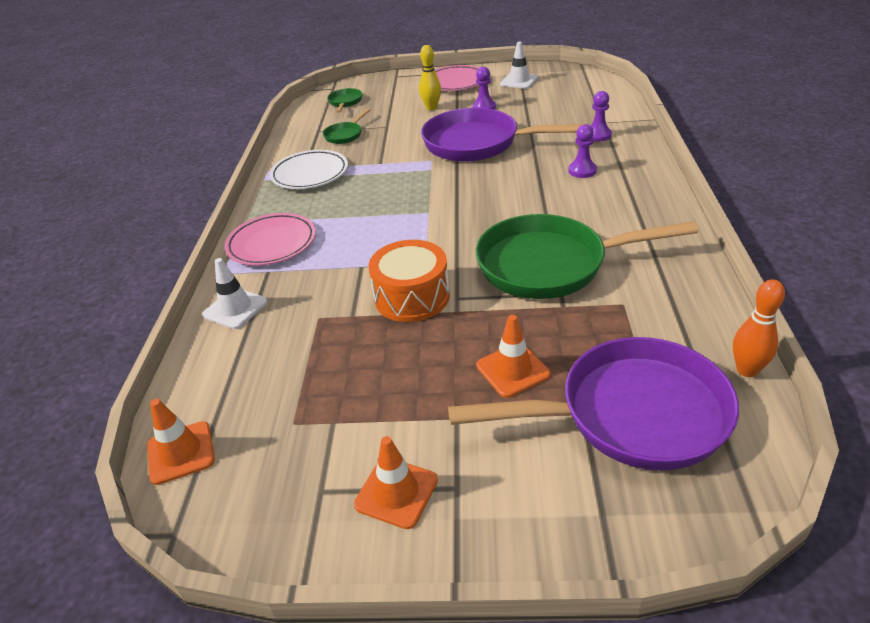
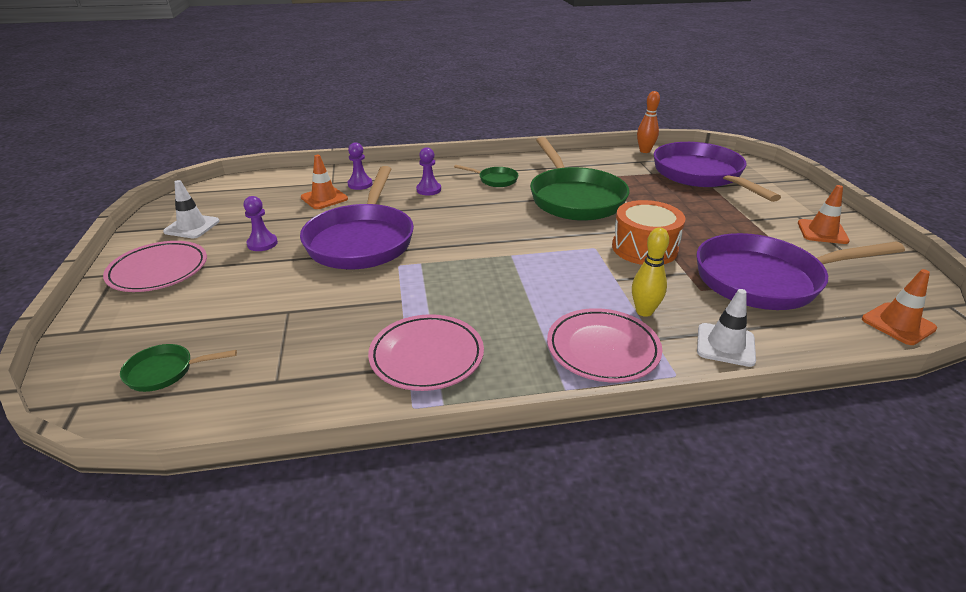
camera: 105 degrees left, 5 degrees down
(310, 174) = (427, 356): white plate -> pink plate
(311, 374) = (765, 280): none -> purple pan
(345, 135) = (304, 346): green pan -> green pan (495, 180)
(431, 108) = (241, 281): yellow bowling pin -> yellow bowling pin (644, 311)
(512, 370) = (694, 205): orange traffic cone -> orange traffic cone (324, 198)

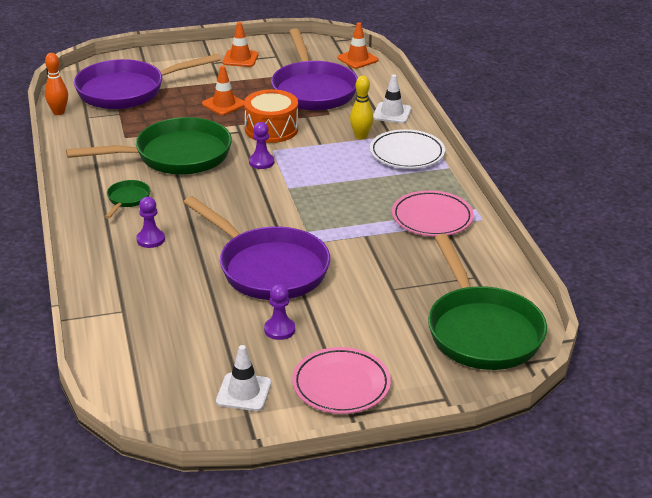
camera: 95 degrees left, 0 degrees up
(165, 372) = (481, 331): green pan -> green pan, size x2.33
(324, 198) = (169, 308): orange traffic cone -> orange traffic cone (224, 104)
(360, 184) = (131, 288): purple pawn -> purple pawn (261, 162)
(362, 240) = (268, 268): purple pan -> purple pan turned 45 degrees clockwise
(602, 349) = (407, 153): pink plate -> white plate

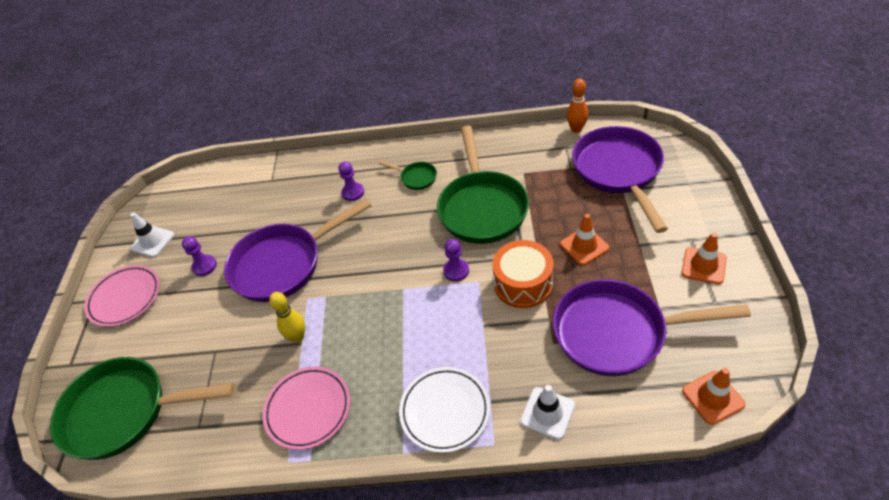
camera: 110 degrees right, 15 degrees up
(361, 136) = (494, 368): yellow bowling pin -> yellow bowling pin (298, 337)

